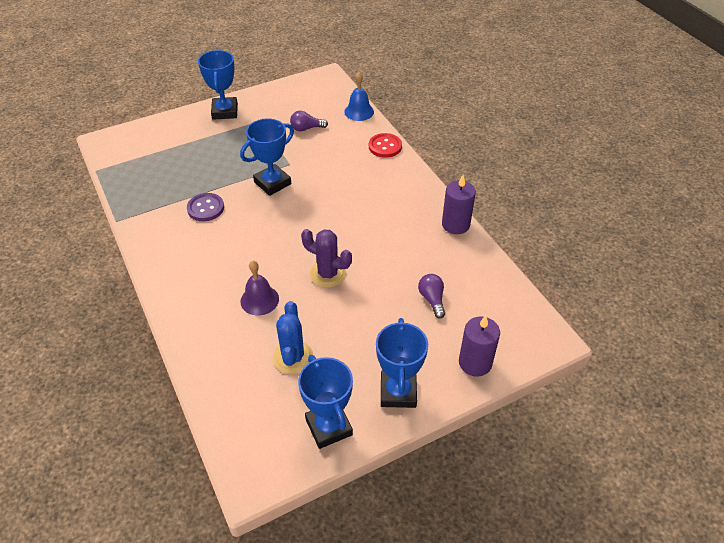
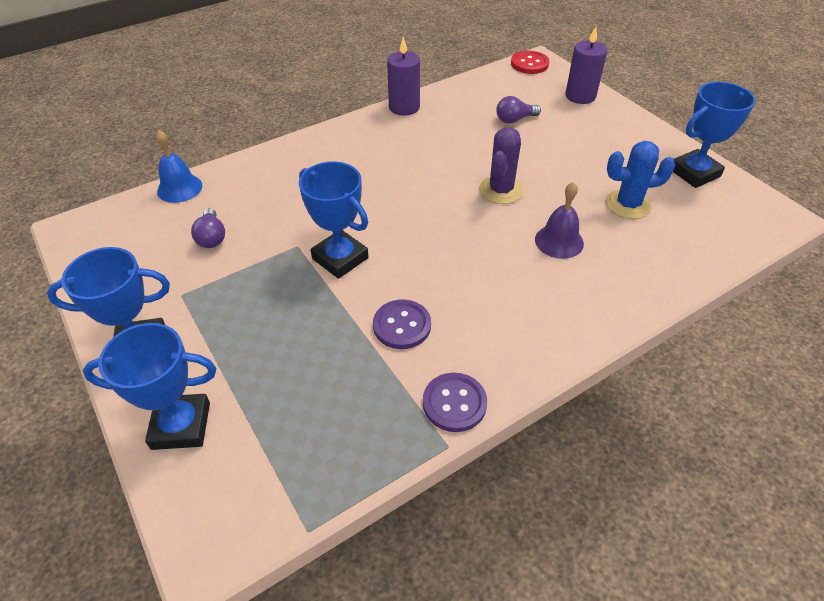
camera: 95 degrees left, 0 degrees up
(141, 226) = (454, 403): none -> purple button
(385, 146) = (264, 161): red button -> red button (529, 64)
(398, 392) = (633, 135): blue trophy -> blue trophy (181, 425)

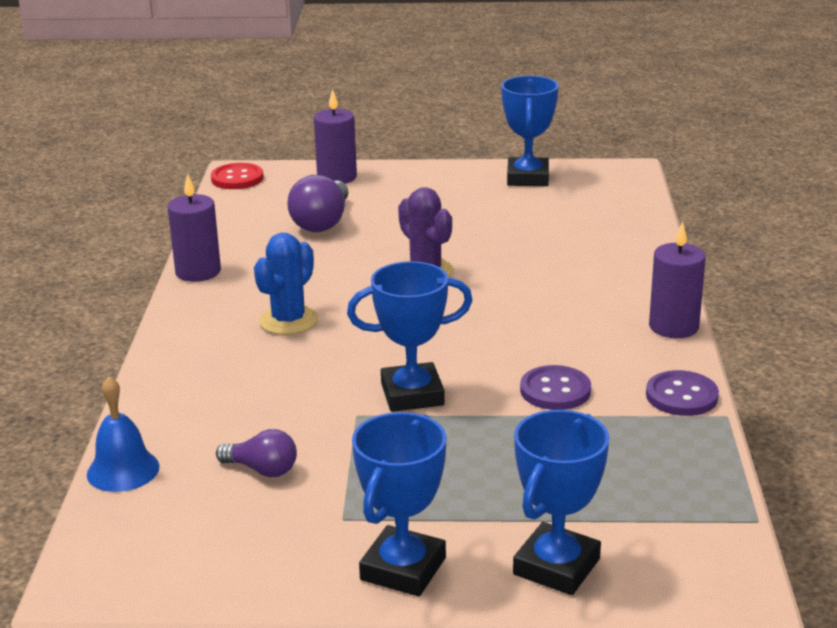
camera: 55 degrees left, 20 degrees down
(514, 119) = (322, 222): purple light bulb -> purple light bulb, size x1.62
(556, 353) = (673, 327): none -> purple candle
(559, 241) = (537, 271): purple bell -> none
(628, 204) = (529, 222): blue cactus -> blue cactus (288, 321)

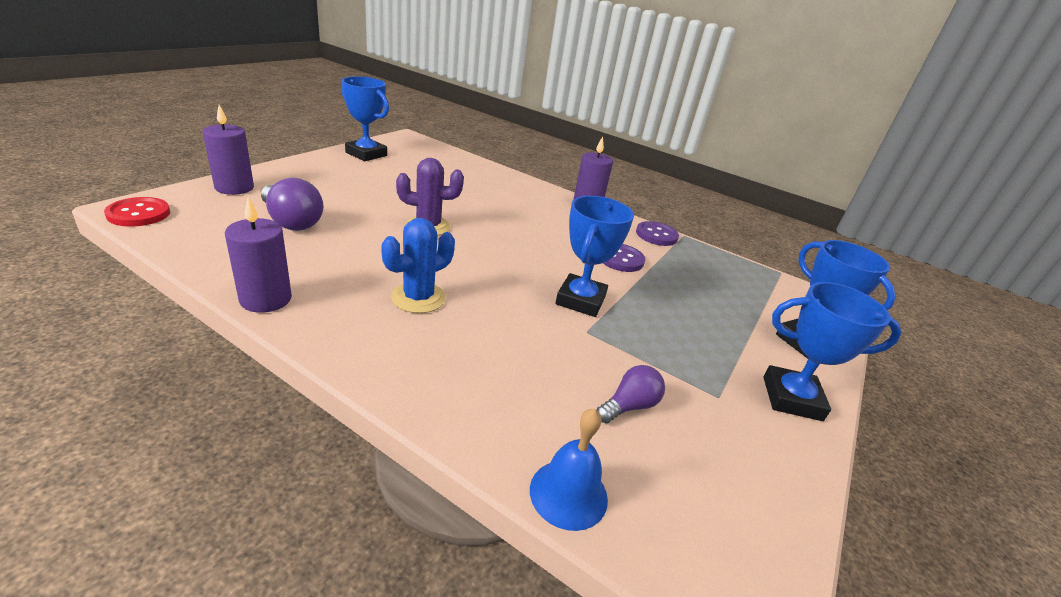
camera: 65 degrees left, 5 degrees up
(288, 321) = (418, 298): blue cactus -> blue cactus turned 75 degrees clockwise
(403, 569) = (791, 398): blue trophy -> blue trophy turned 45 degrees counterclockwise

